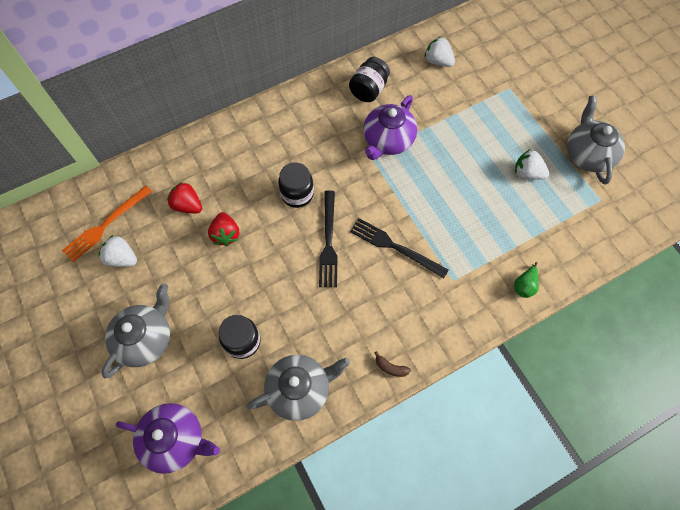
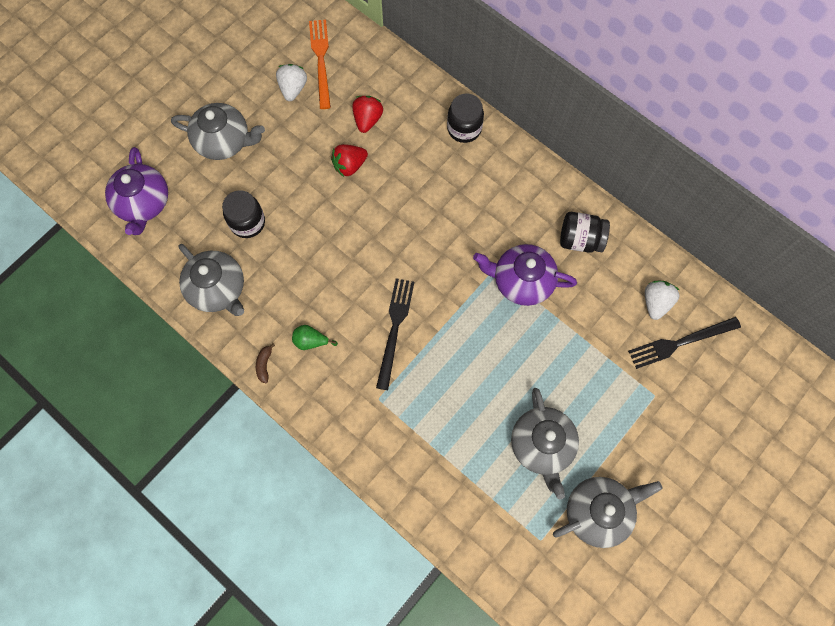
camera: 70 degrees right, 5 degrees up
(106, 225) = (321, 60): orange fork -> orange fork turned 60 degrees clockwise
(297, 194) = (419, 213): black jar -> black jar (464, 128)
(328, 242) = (376, 262): black fork -> black fork (680, 342)
(524, 285) = (398, 475): green pear -> green pear (311, 341)
(527, 173) = (542, 445): white strawberry -> grey teapot

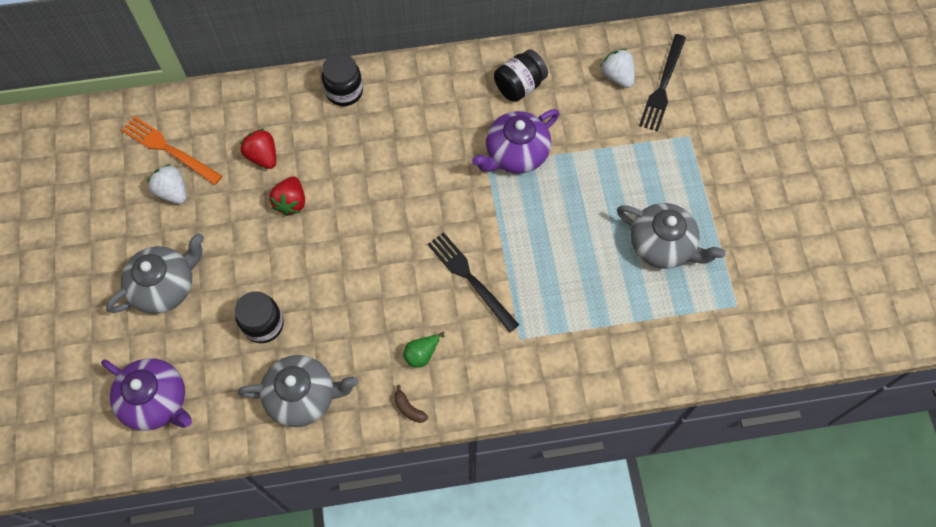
camera: 50 degrees left, 5 degrees down
(598, 512) = (747, 247): grey teapot -> none

